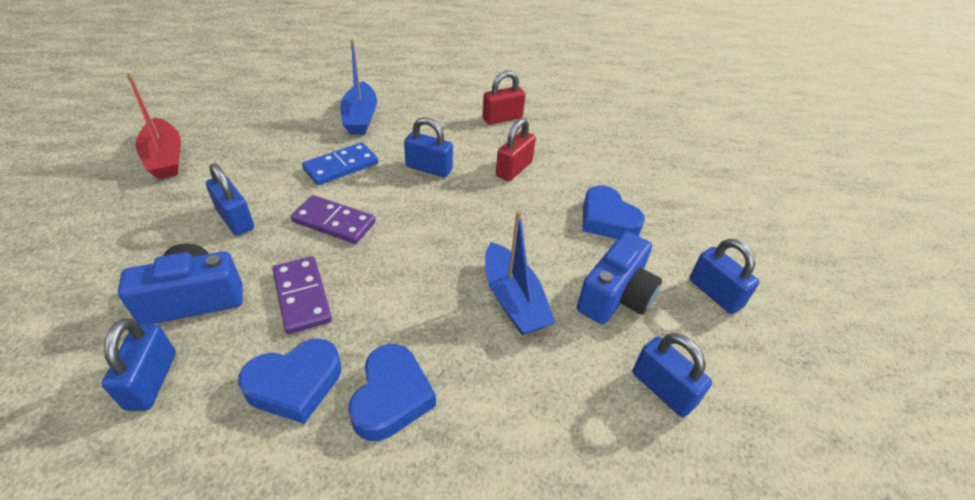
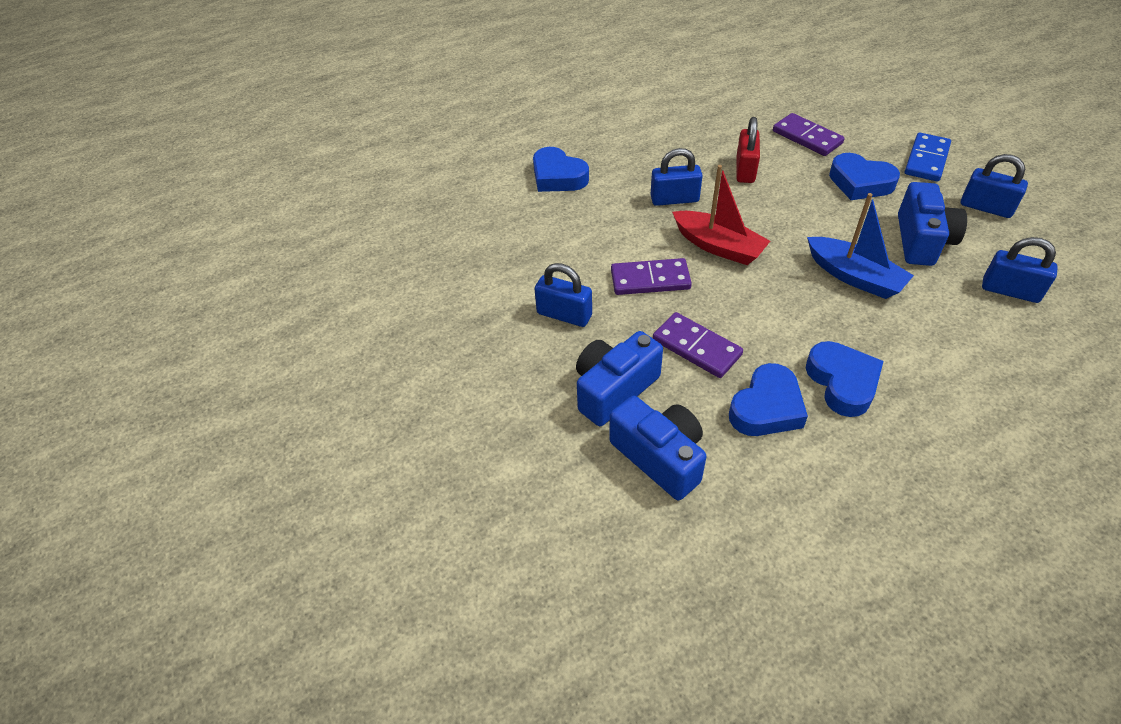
camera: 20 degrees left, 5 degrees up
(152, 380) = (659, 457): blue padlock -> blue camera
(165, 158) = (425, 291): red boat -> red boat (718, 246)
(341, 166) = (597, 230): blue domino -> blue domino (926, 160)
(360, 117) = (558, 176): blue boat -> blue heart
(502, 118) = (685, 125): red padlock -> none
(597, 164) = (807, 137): none -> purple domino

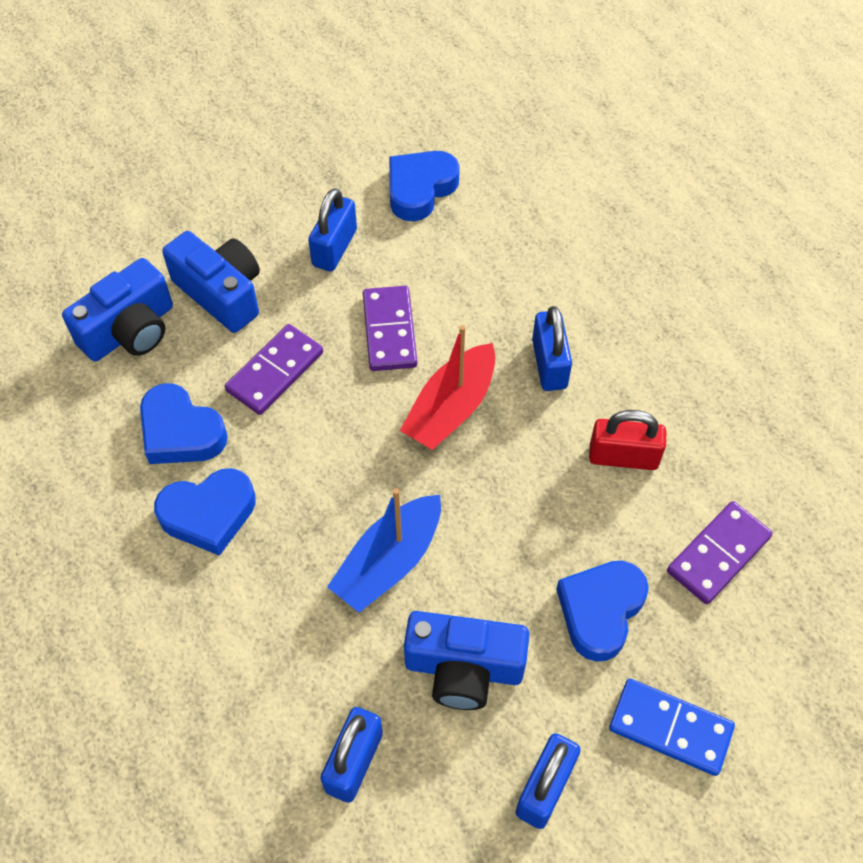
camera: 85 degrees right, 10 degrees up
(558, 176) = (593, 234): blue heart -> blue heart (420, 189)

